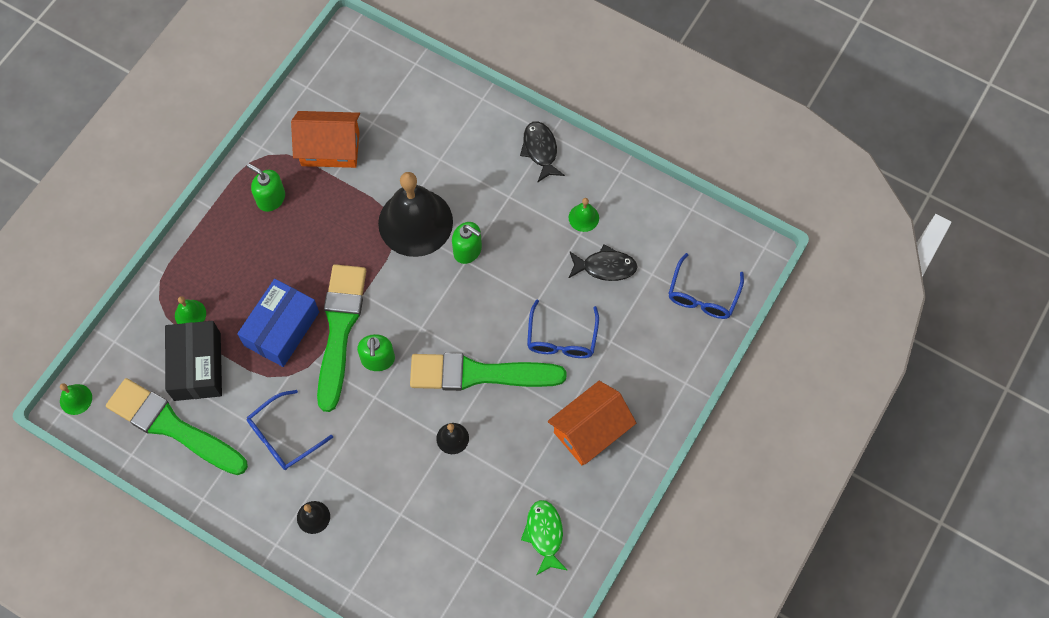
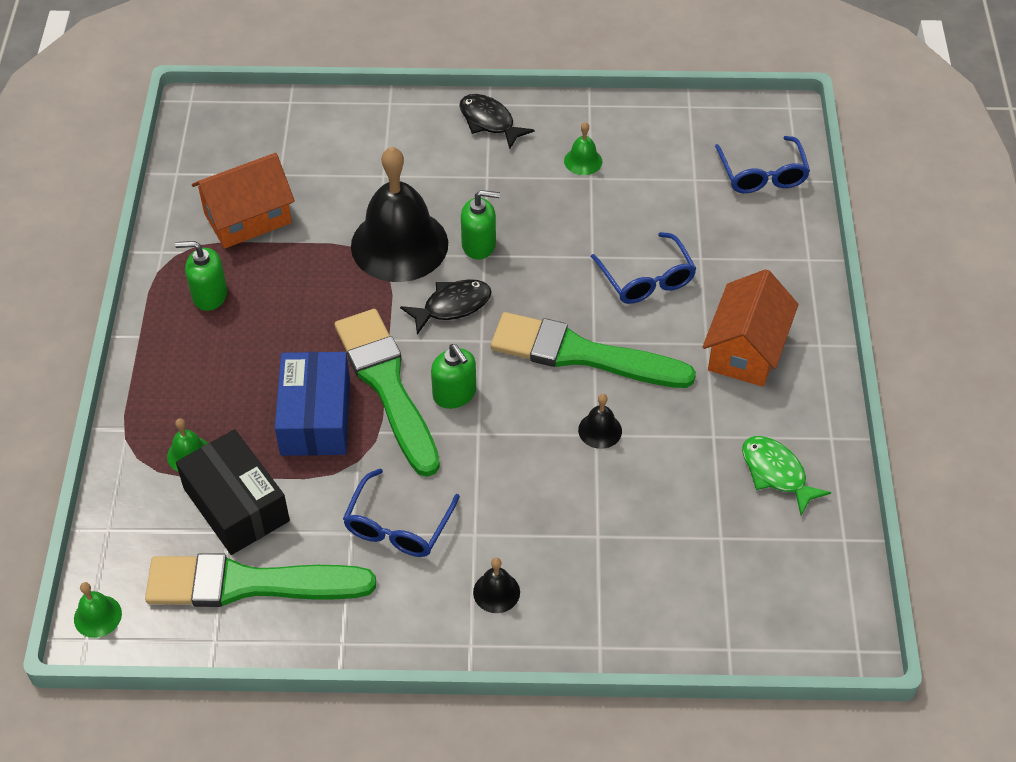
camera: 30 degrees left, 15 degrees down
(479, 374) = (581, 354): green brush -> green brush turned 45 degrees clockwise
(605, 267) = (641, 194): black fish -> black fish (452, 306)

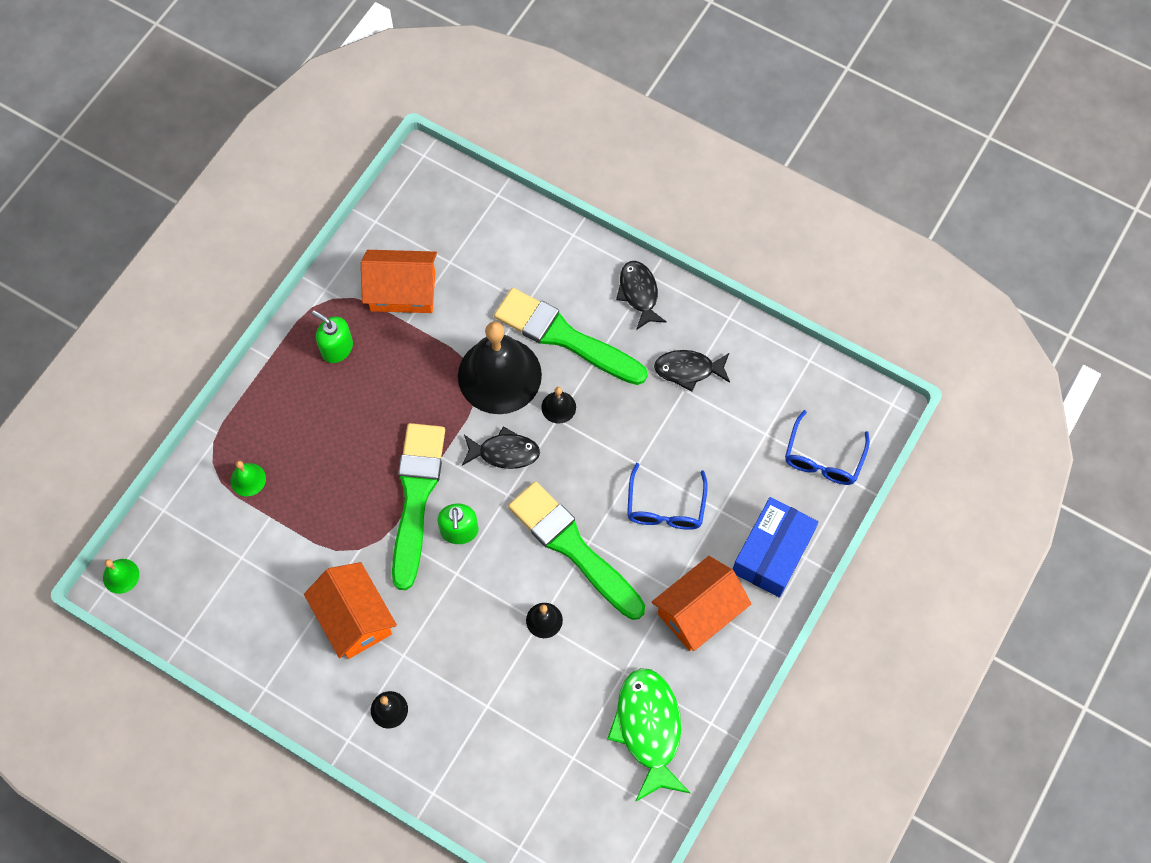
camera: 30 degrees right, 15 degrees up
(236, 504) = (256, 539): black box -> none
(248, 584) = (229, 607): green brush -> green brush (564, 337)
(315, 417) = (351, 496): blue box -> blue box (772, 553)
(398, 526) = (354, 618): blue glasses -> orange house
(479, 245) = (558, 407): green soap dispenser -> black bell
(583, 161) = (688, 370): green bell -> black fish
(776, 473) = (649, 729): green fish -> green fish, size x1.56

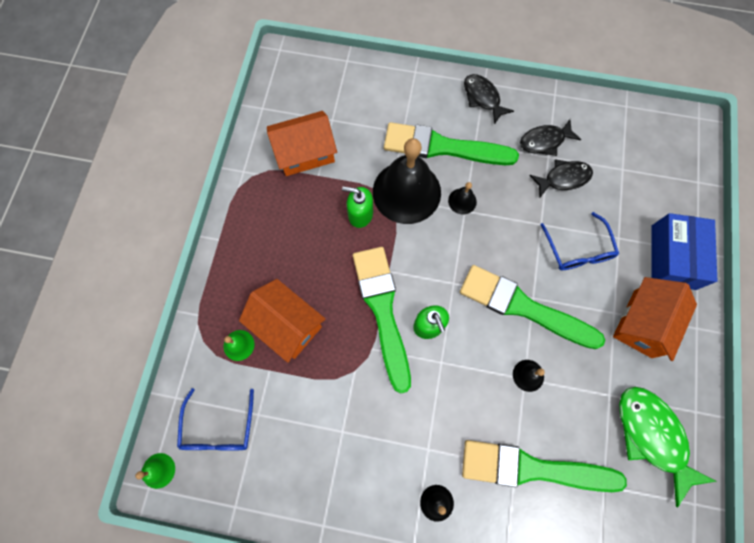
camera: 20 degrees left, 5 degrees up
(337, 348) = (270, 213): green soap dispenser -> green soap dispenser (360, 214)
(354, 618) = (374, 432): orange house -> orange house (287, 325)
(504, 452) = (437, 250): black fish -> black fish (563, 178)
(504, 713) = (532, 468): none -> green brush
(823, 458) = (672, 173): blue glasses -> blue glasses (219, 428)

